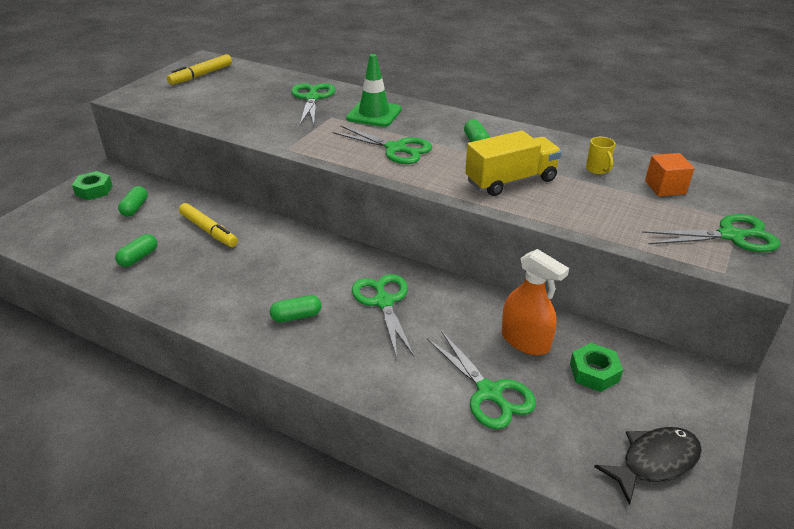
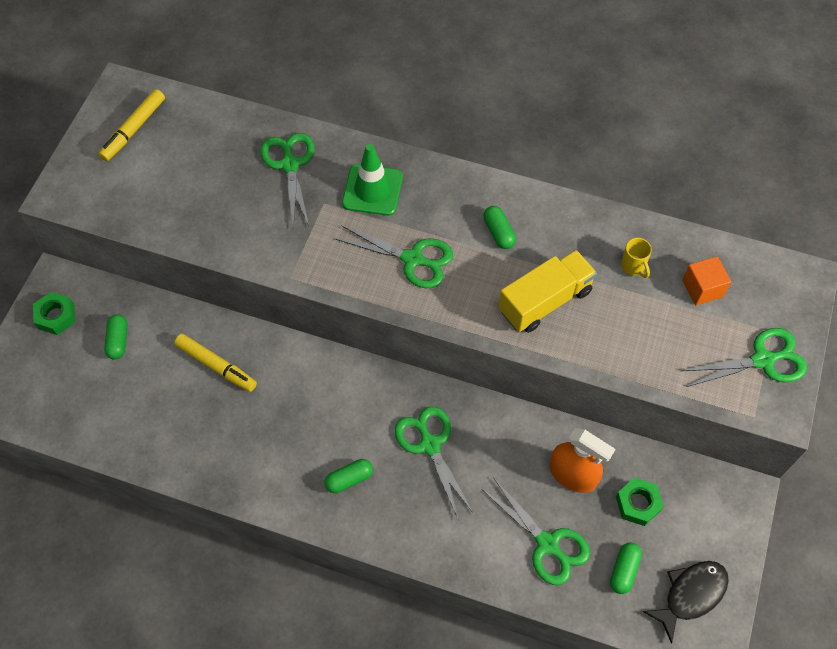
camera: 10 degrees left, 25 degrees up
(139, 257) = (157, 421): green capsule -> green capsule (624, 570)

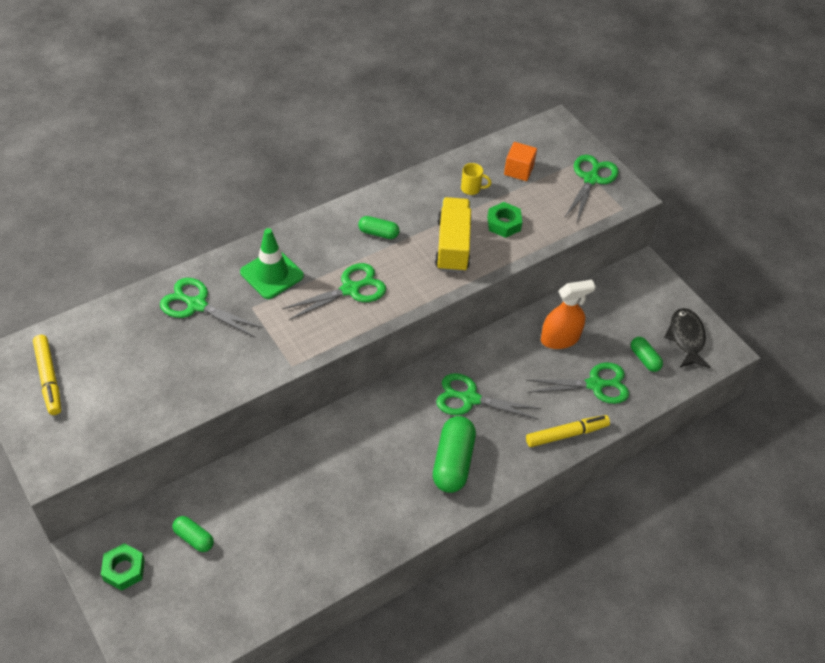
camera: 55 degrees left, 10 degrees down
(216, 365) = (283, 485): yellow marker -> yellow marker (566, 434)
(349, 479) = (452, 462): green capsule -> green capsule, size x1.83
(638, 504) = (607, 321): green nut -> green nut (504, 224)

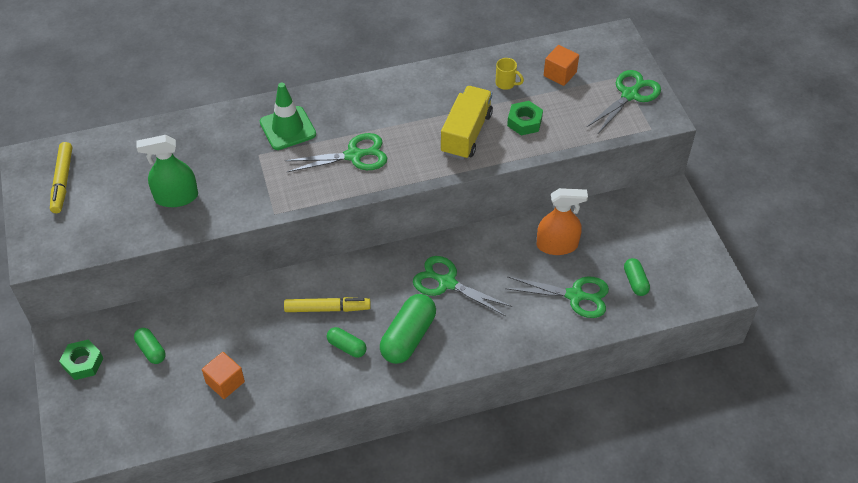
camera: 20 degrees right, 0 degrees up
(181, 370) = (176, 197): none -> green spray bottle
(197, 305) = (211, 143): green scissors -> none
(285, 553) = (225, 382): none -> orange cube
(378, 233) = (400, 109): green capsule -> green capsule (347, 347)
(566, 434) = (528, 336): yellow marker -> yellow marker (327, 308)
(686, 338) = (686, 271): black fish -> none

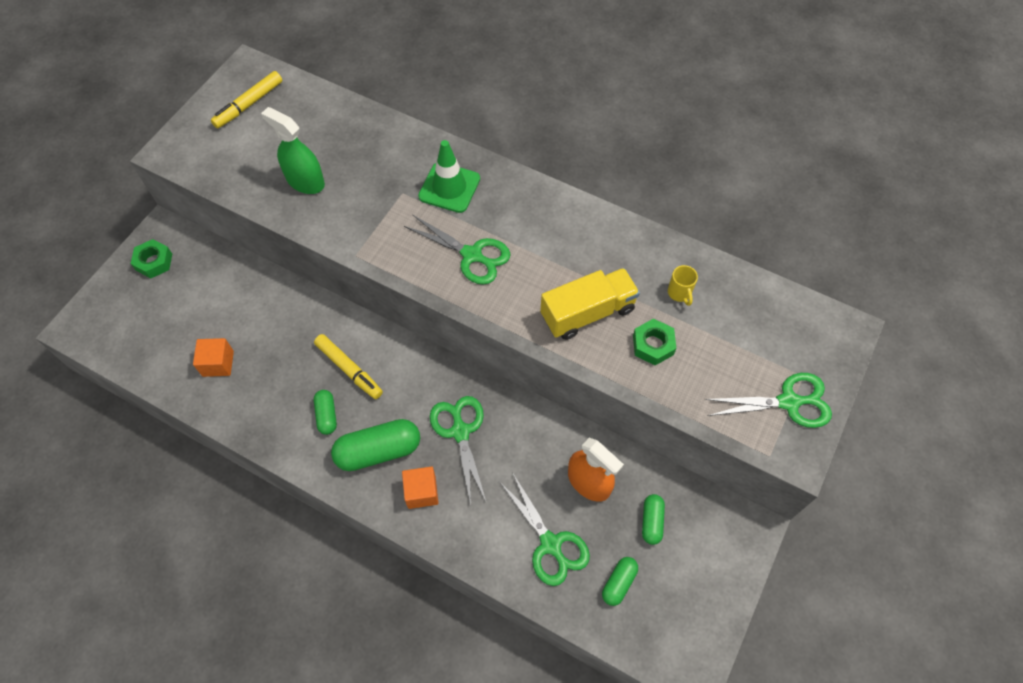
camera: 45 degrees right, 10 degrees up
(151, 350) = (202, 292): green capsule -> green capsule (651, 521)
(560, 74) = (742, 324): orange cube -> orange cube (421, 492)

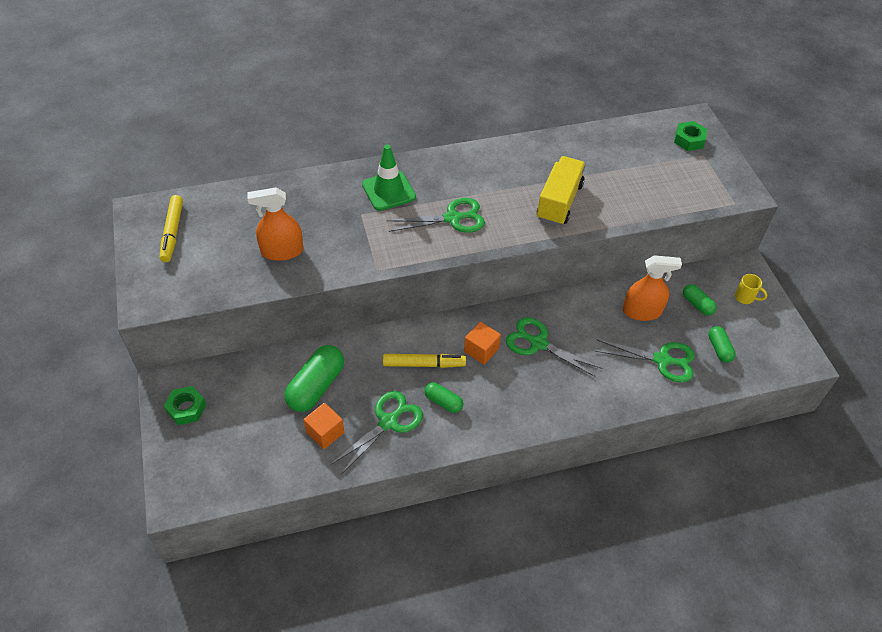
camera: 45 degrees left, 10 degrees down
(305, 181) = (282, 251): green spray bottle -> orange spray bottle
(378, 451) = (502, 394): green capsule -> green capsule (316, 386)
(421, 492) = (557, 395): orange cube -> orange cube (481, 350)
(653, 345) = (614, 193): green nut -> green nut (689, 140)
(679, 293) = (594, 157): yellow mug -> yellow mug (745, 297)
(788, 402) = (712, 172): green scissors -> green scissors (388, 422)

